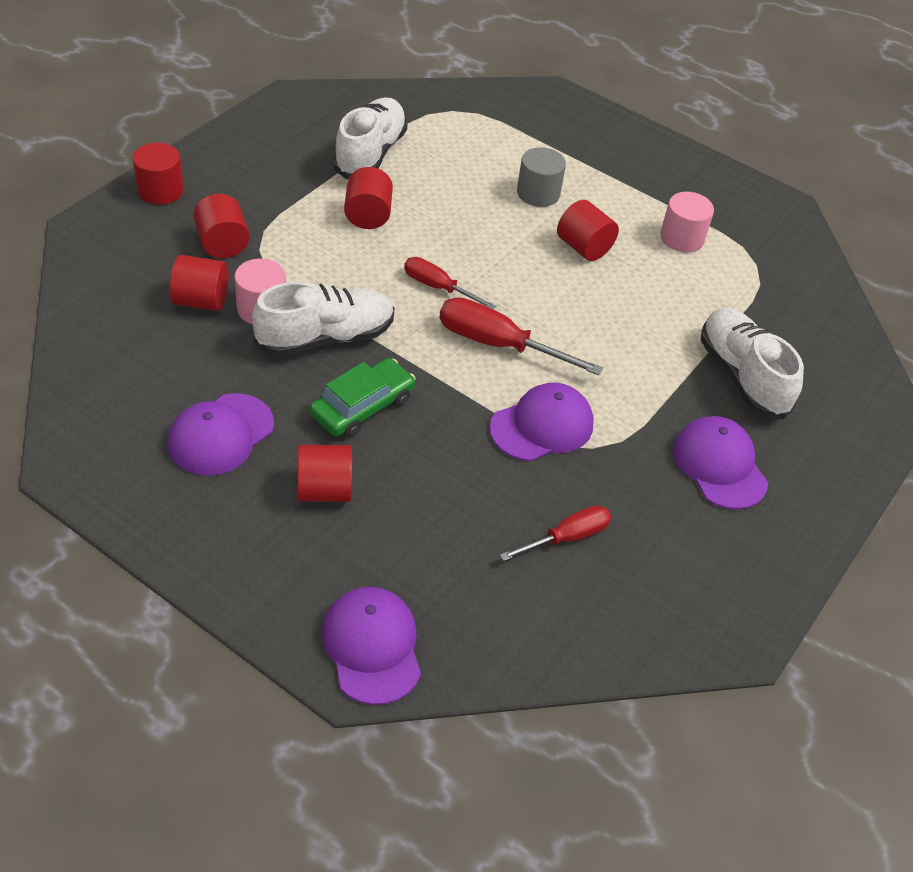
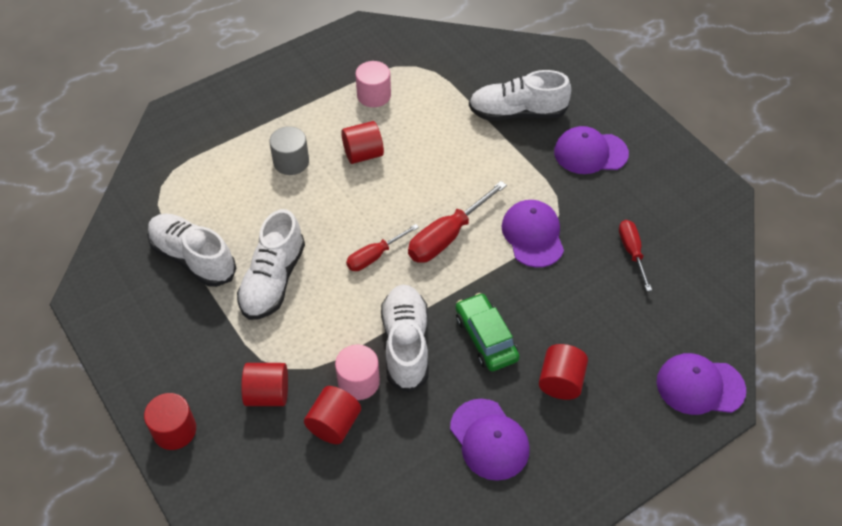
camera: 65 degrees left, 5 degrees up
(368, 216) = (273, 280): red cylinder -> white shoe

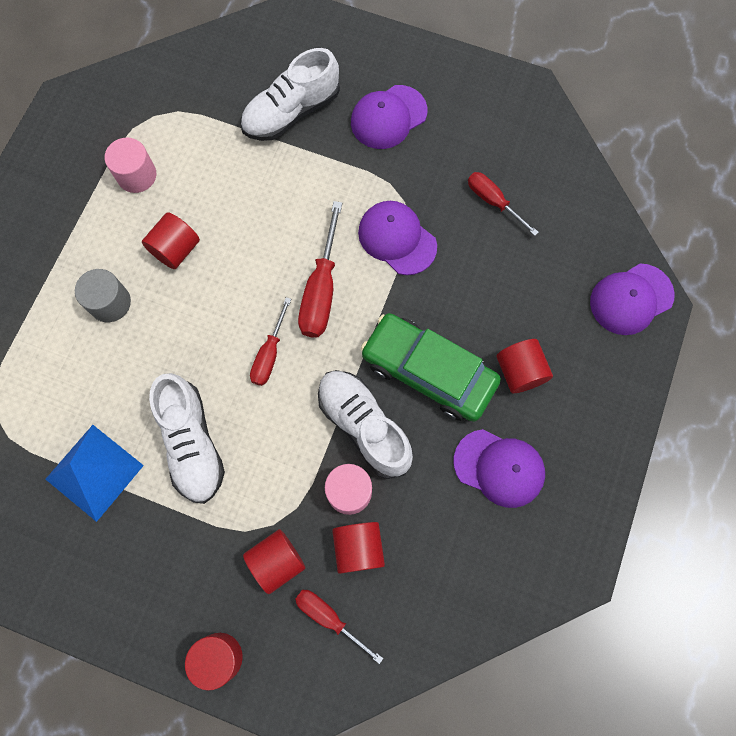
camera: 35 degrees left, 20 degrees up
(193, 258) = (94, 472): white shoe -> blue pyramid
(273, 457) = (329, 617): none -> red screwdriver
(486, 338) = (428, 371): green car -> green car, size x1.50

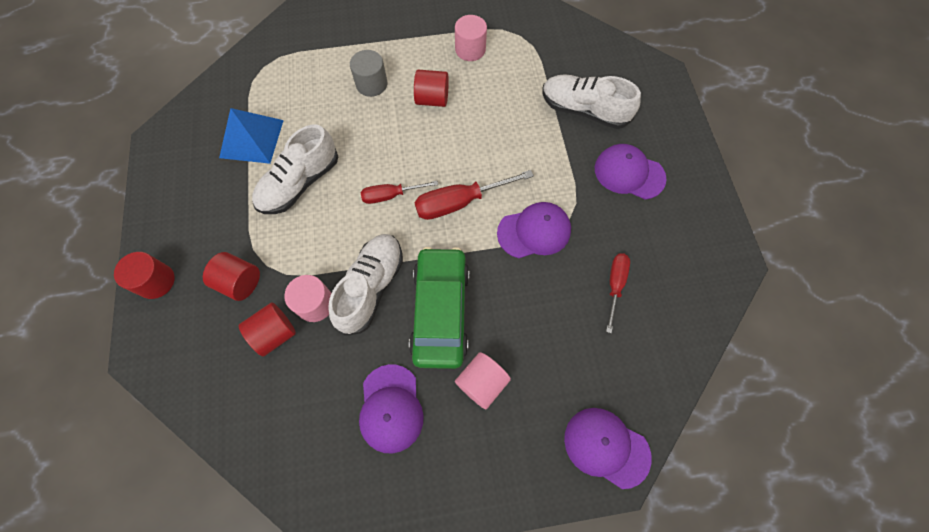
camera: 60 degrees right, 5 degrees down
(329, 617) = (213, 340): red screwdriver -> none
(397, 239) = (534, 231): purple cap -> purple cap turned 60 degrees clockwise
(520, 372) = (481, 383): red cylinder -> pink cylinder

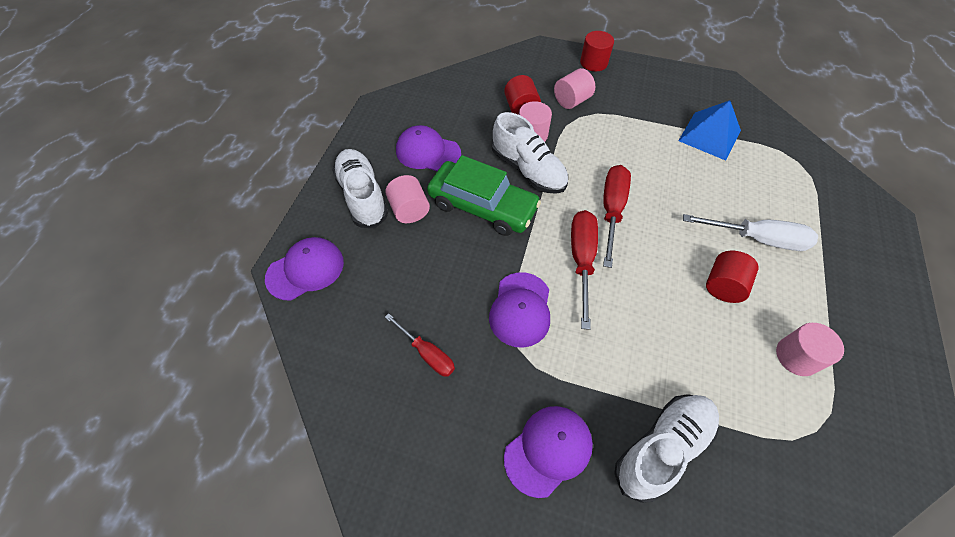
camera: 115 degrees right, 10 degrees down
(240, 282) = (571, 101): red cylinder -> pink cylinder
(300, 183) = (649, 154): white shoe -> white shoe (362, 196)
(371, 84) = (757, 239): grey cylinder -> white screwdriver
(390, 195) = (611, 210): red screwdriver -> red screwdriver, size x1.58

